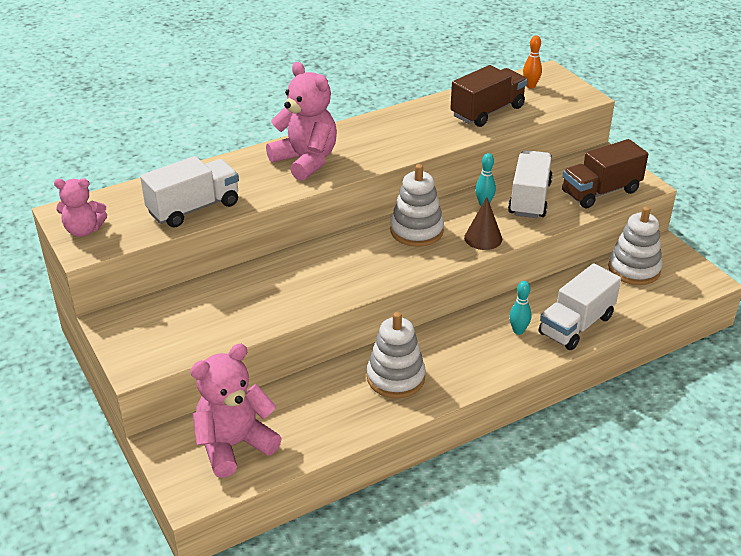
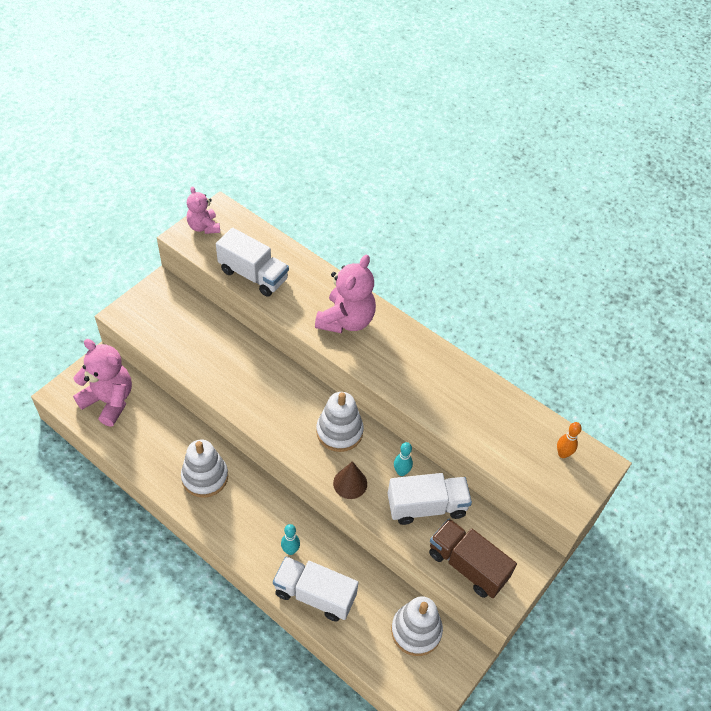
camera: 65 degrees right, 15 degrees up
(487, 111) = (493, 428): brown truck -> none

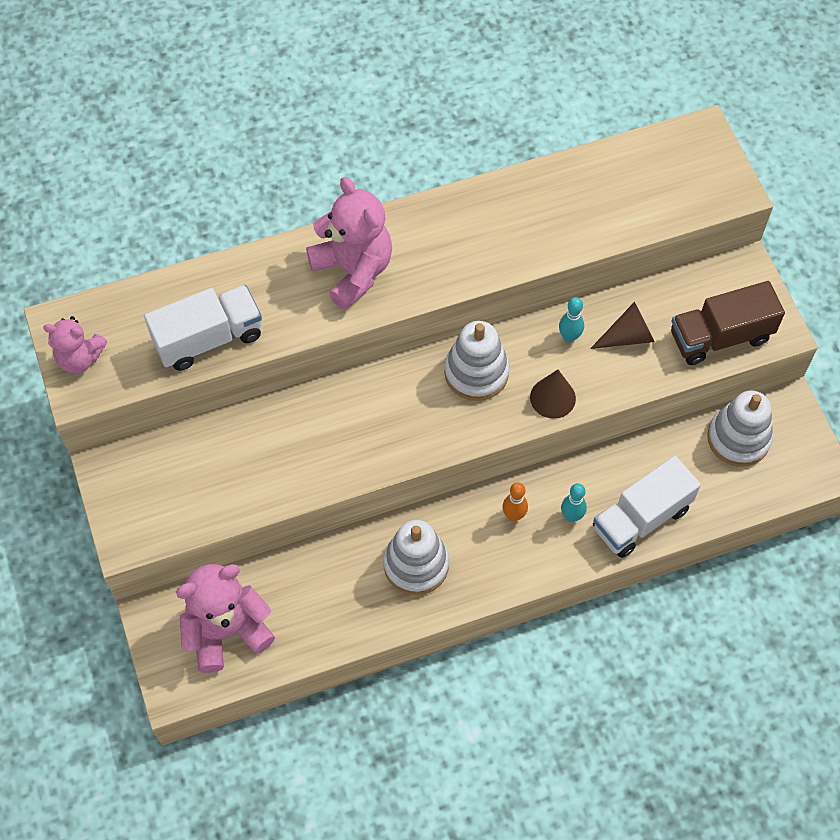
camera: 55 degrees left, 10 degrees up
(426, 506) = (628, 336): white truck -> brown cone
(562, 454) = (671, 159): orange bowling pin -> orange bowling pin (513, 515)

